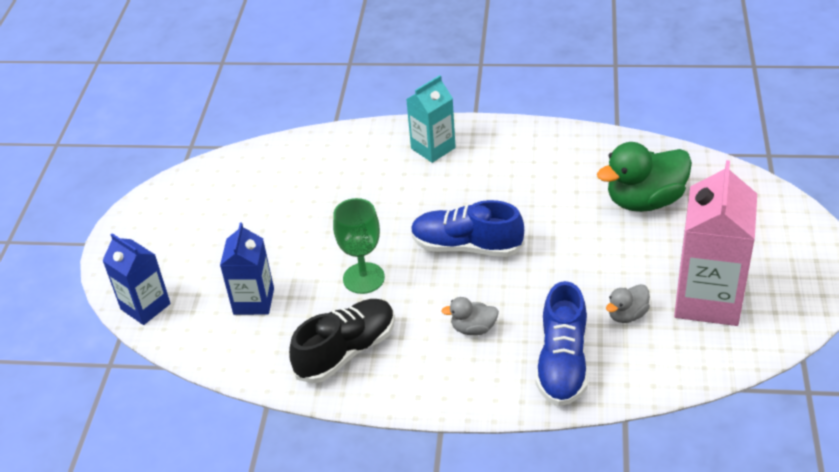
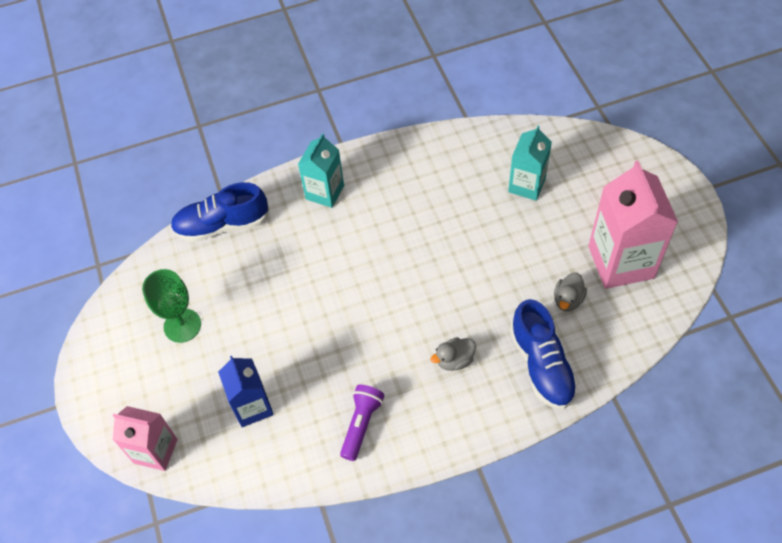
camera: 25 degrees left, 15 degrees up
(145, 306) = (155, 451): blue carton -> pink carton
(346, 351) = (361, 424): black shoe -> purple flashlight
(363, 278) = (336, 346): green goblet -> green goblet (182, 325)
(466, 246) = (406, 282): blue shoe -> blue shoe (222, 225)
(645, 201) = (527, 185): green duck -> turquoise carton

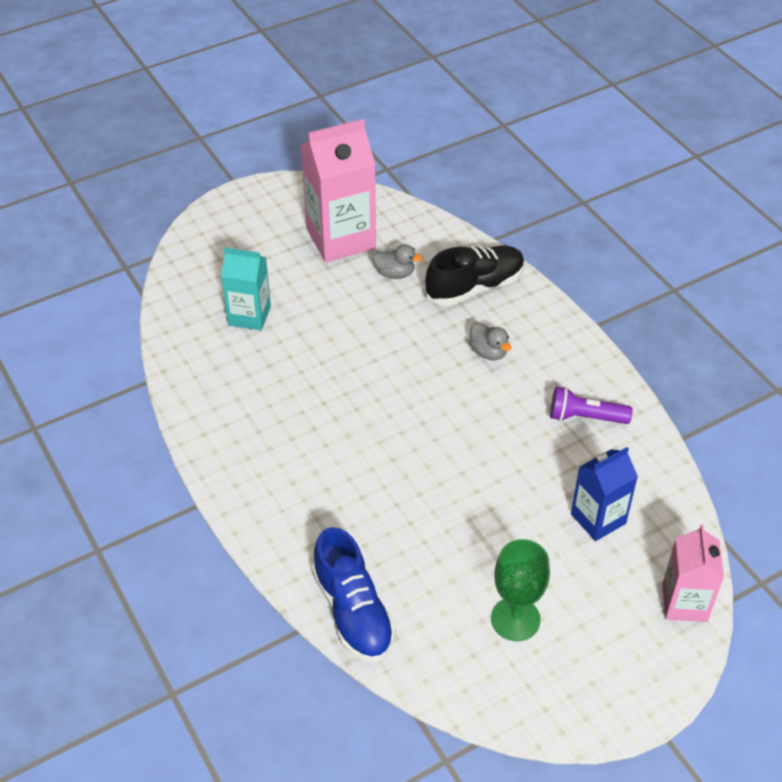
camera: 105 degrees left, 10 degrees down
(325, 192) = (283, 505): turquoise carton -> none
(541, 365) = (475, 287): blue shoe -> black shoe

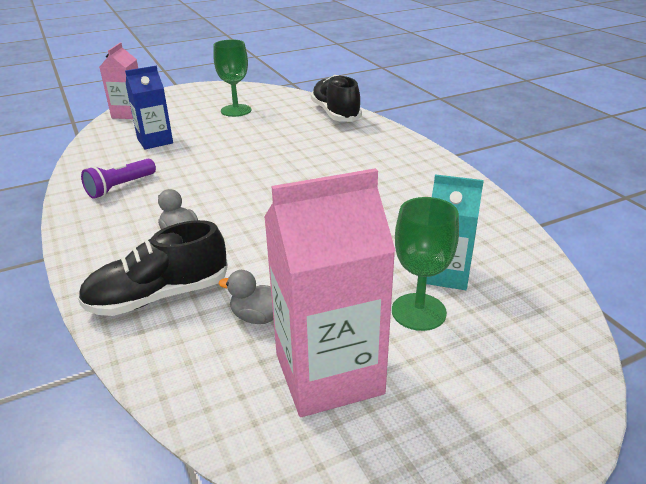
camera: 175 degrees left, 15 degrees down
(277, 282) = (418, 312): none -> green goblet
(353, 612) = (335, 114): blue shoe -> black shoe
(585, 417) = (120, 187): purple flashlight -> purple flashlight turned 120 degrees clockwise

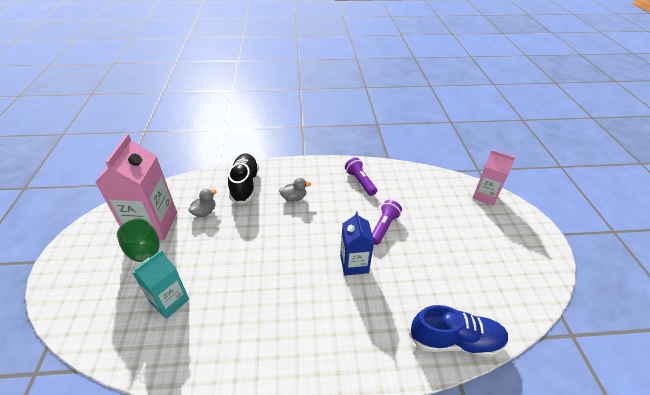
camera: 110 degrees right, 10 degrees up
(155, 141) = (425, 203): blue carton -> blue carton (354, 264)
(211, 158) = (383, 227): none -> purple flashlight
(236, 110) = (480, 261): green goblet -> none
(335, 114) = (455, 340): black shoe -> blue shoe

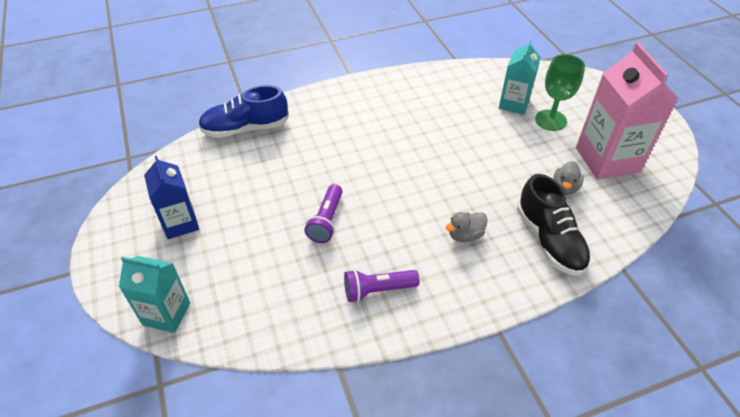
camera: 165 degrees right, 5 degrees up
(354, 264) = (353, 169): blue carton -> blue carton (180, 223)
(360, 182) = (378, 290): purple flashlight -> purple flashlight turned 120 degrees clockwise
(485, 195) = (166, 314): pink carton -> turquoise carton

